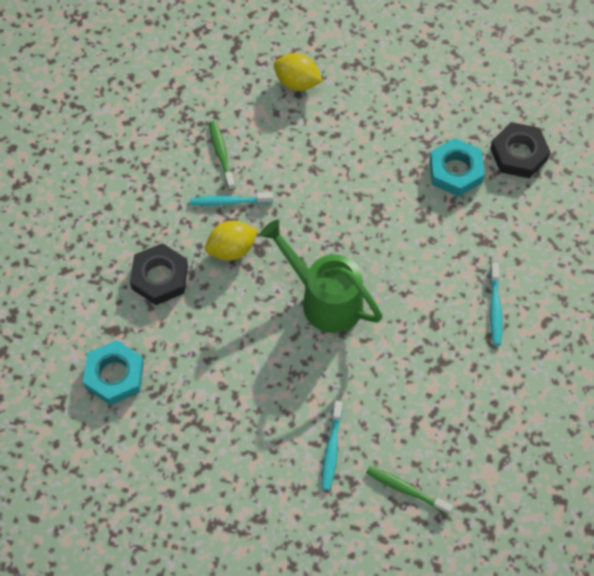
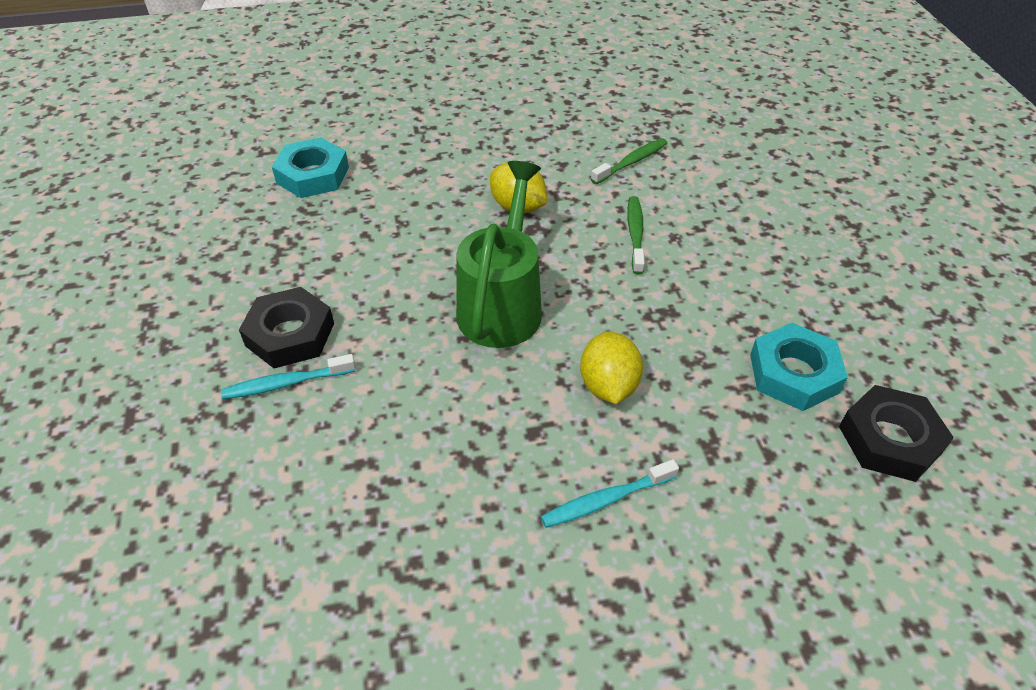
camera: 65 degrees right, 15 degrees down
(159, 277) = (448, 168): black nut -> black nut (290, 334)
(229, 202) = (577, 186): turquoise toothbrush -> none
(297, 82) = (777, 187): yellow lemon -> yellow lemon (608, 386)
(406, 489) = (250, 488): green toothbrush -> green toothbrush (635, 234)

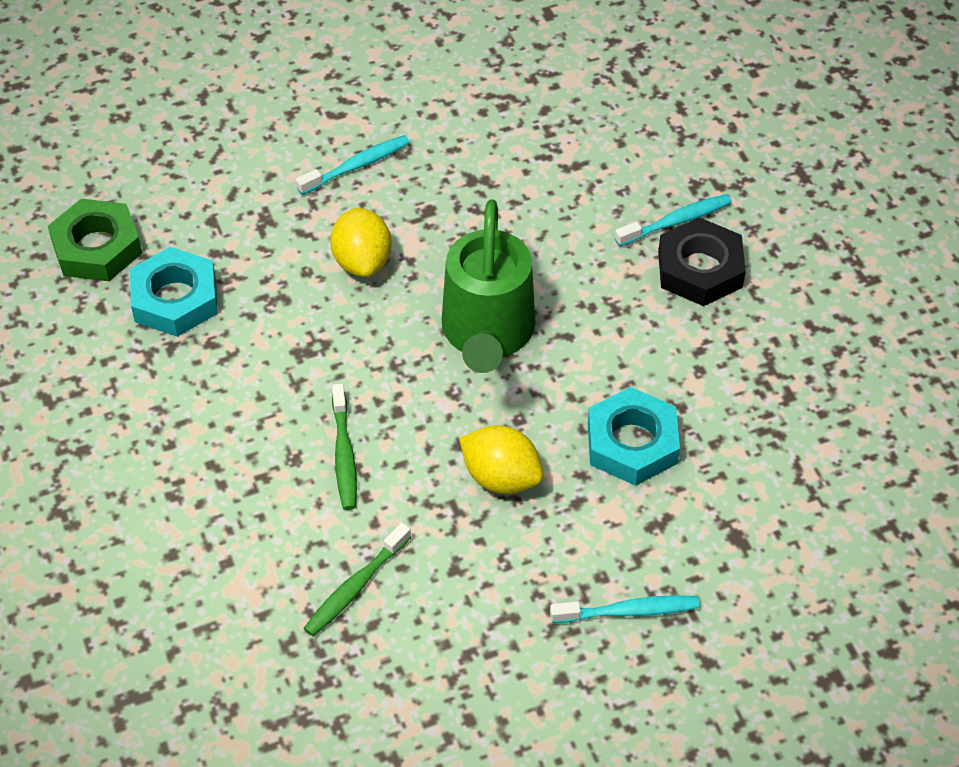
camera: 170 degrees right, 5 degrees up
(312, 175) = (796, 493): turquoise nut -> turquoise nut (632, 443)
(455, 133) = (629, 611): none -> turquoise toothbrush
(889, 439) = (97, 247): black nut -> green nut

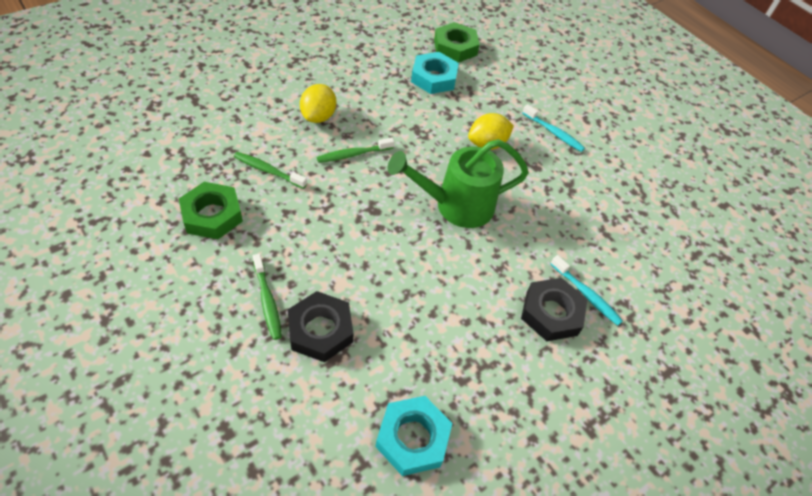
camera: 70 degrees right, 0 degrees up
(442, 679) = (212, 215): none -> green nut
(501, 477) = (354, 225): yellow lemon -> yellow lemon (318, 116)
(629, 611) = (267, 301): turquoise toothbrush -> green toothbrush
(632, 443) = (395, 289): turquoise nut -> turquoise nut (412, 438)
(689, 548) = (320, 330): none -> black nut

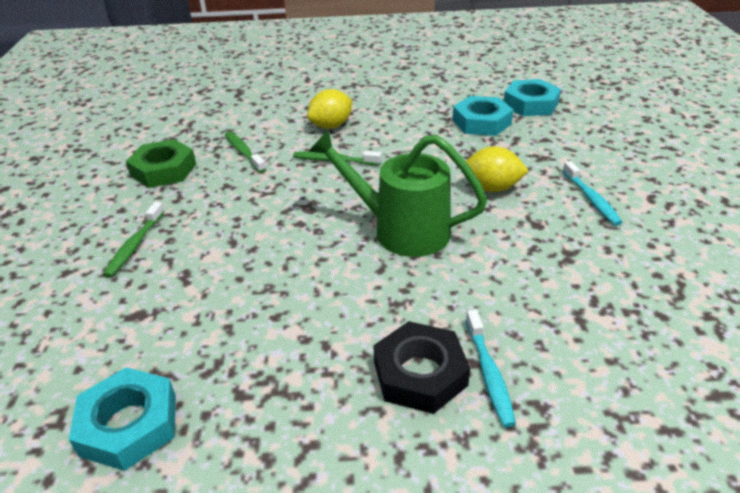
camera: 40 degrees right, 15 degrees down
(320, 330) = (152, 286): black nut -> none
(455, 47) = (530, 104): green nut -> turquoise nut

